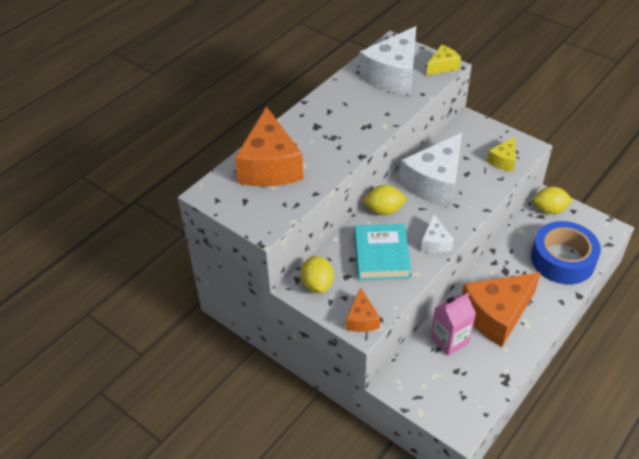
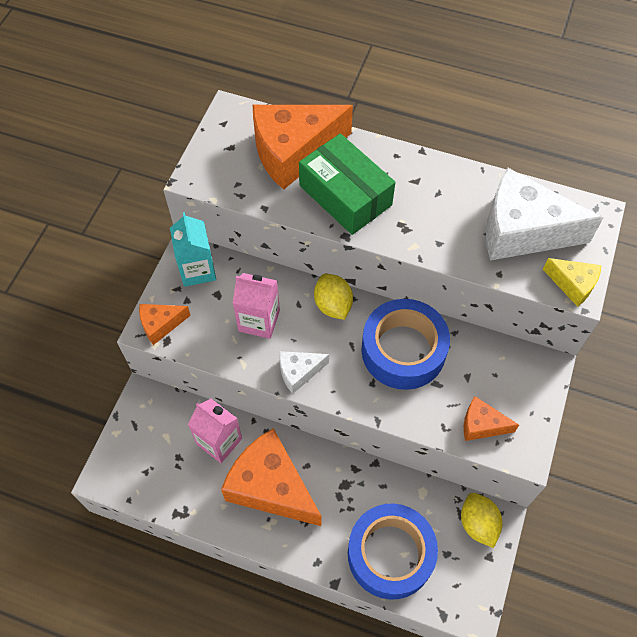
camera: 70 degrees right, 15 degrees up
(317, 284) = (197, 270): yellow lemon -> turquoise carton
(325, 148) = (345, 195): none -> green box
(381, 255) = (259, 320): turquoise book -> pink carton
(435, 183) = (403, 350): white cheese -> blue tape
(503, 160) = (481, 425): yellow cheese -> orange cheese

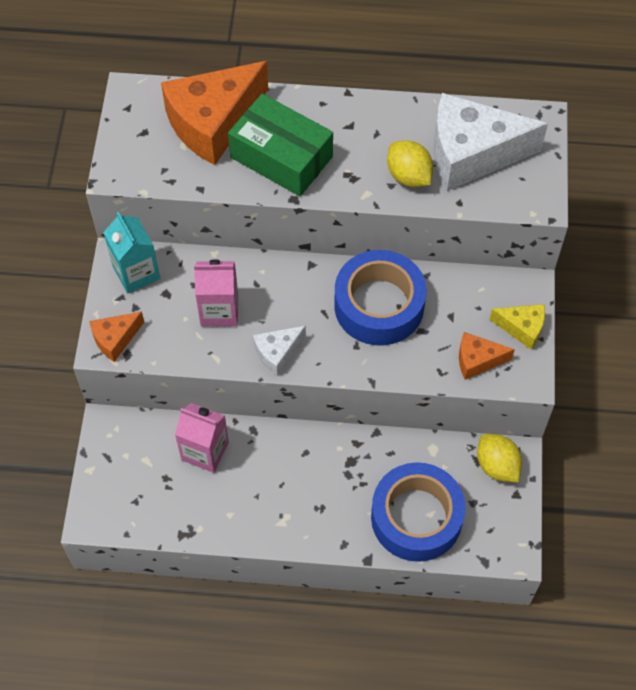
camera: 15 degrees left, 0 degrees up
(271, 487) = (274, 483): orange cheese -> none
(333, 305) = (293, 276): yellow lemon -> yellow lemon (408, 176)
(573, 284) = (534, 197): yellow cheese -> yellow cheese (522, 328)

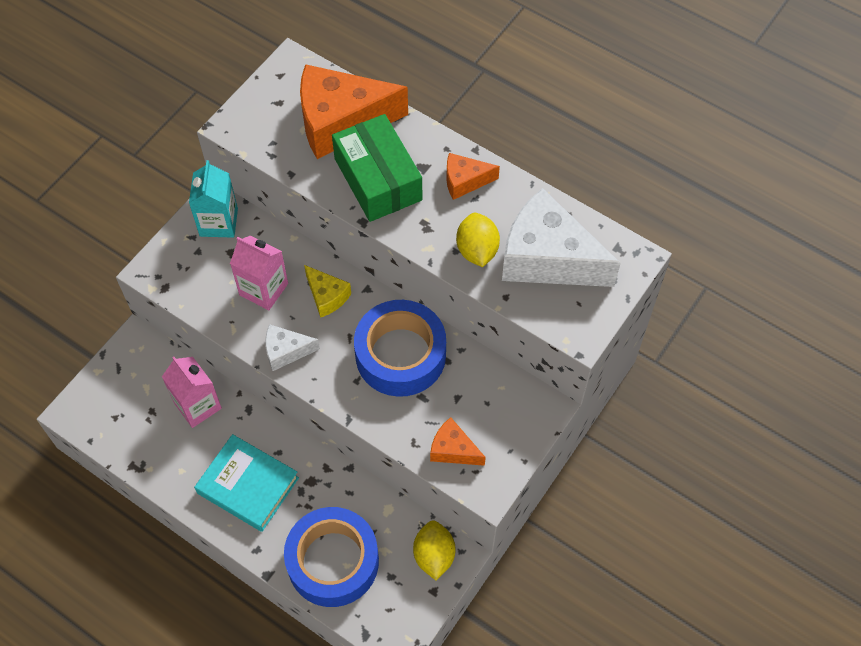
camera: 30 degrees right, 0 degrees up
(115, 339) = (164, 270): orange cheese -> orange cheese (465, 181)
(298, 495) = (248, 485): none -> turquoise book
(522, 328) = (513, 442): yellow cheese -> yellow cheese (327, 296)

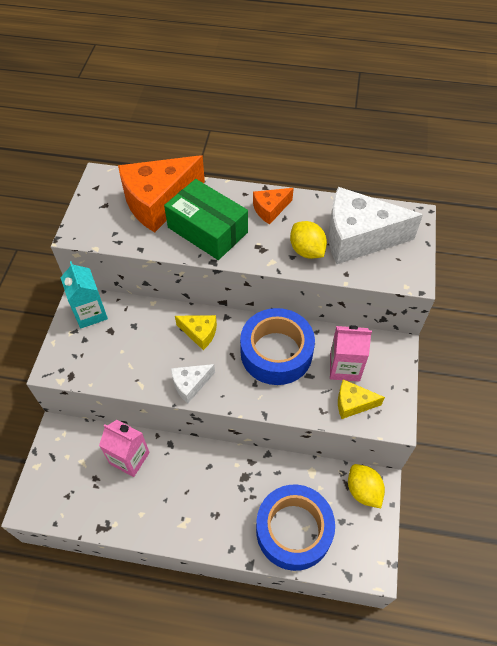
camera: 25 degrees left, 5 degrees down
(248, 485) = (199, 502): turquoise book -> none
(263, 289) = (149, 347): pink carton -> pink carton (344, 367)
(453, 450) = (353, 403): orange cheese -> yellow cheese

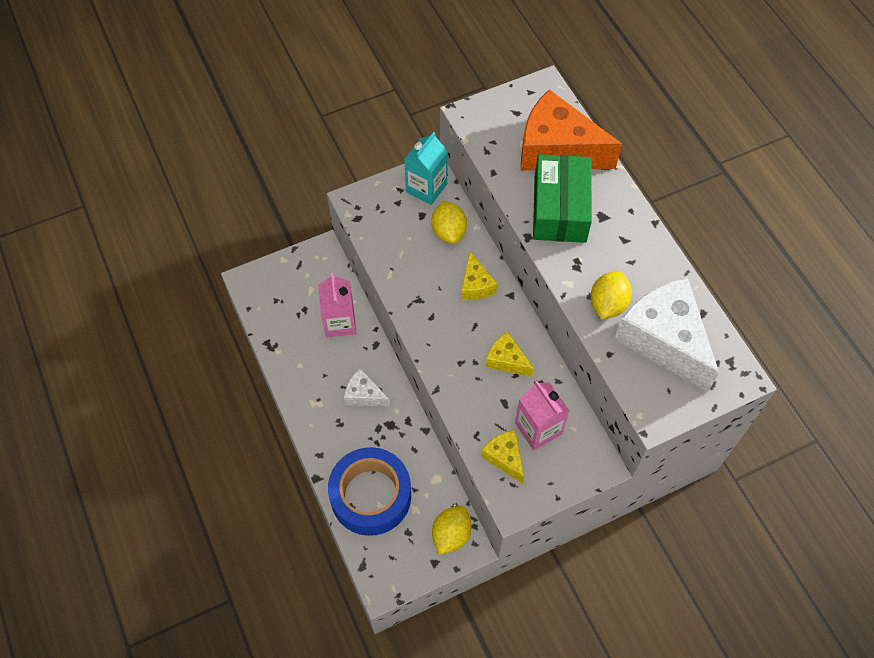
camera: 55 degrees right, 5 degrees up
(141, 322) = (448, 232): none -> yellow lemon
(190, 384) = (419, 312): white cheese -> white cheese (364, 395)
(270, 209) = (631, 244): orange cheese -> none
(276, 352) = (506, 360): blue tape -> yellow cheese

